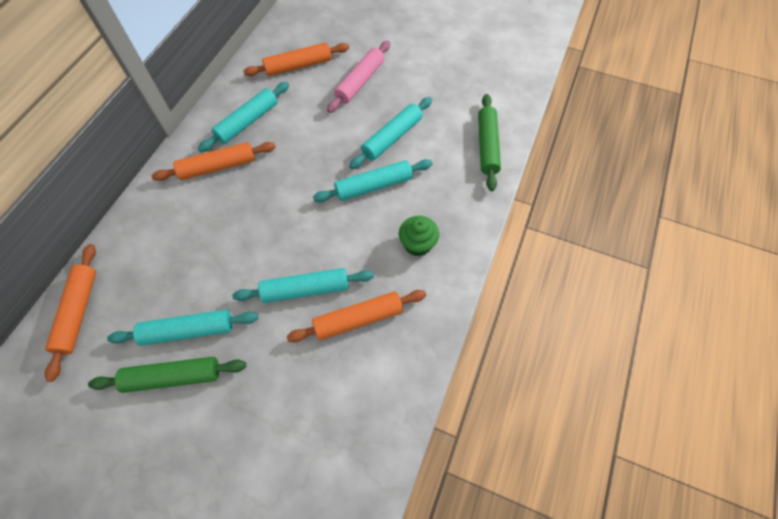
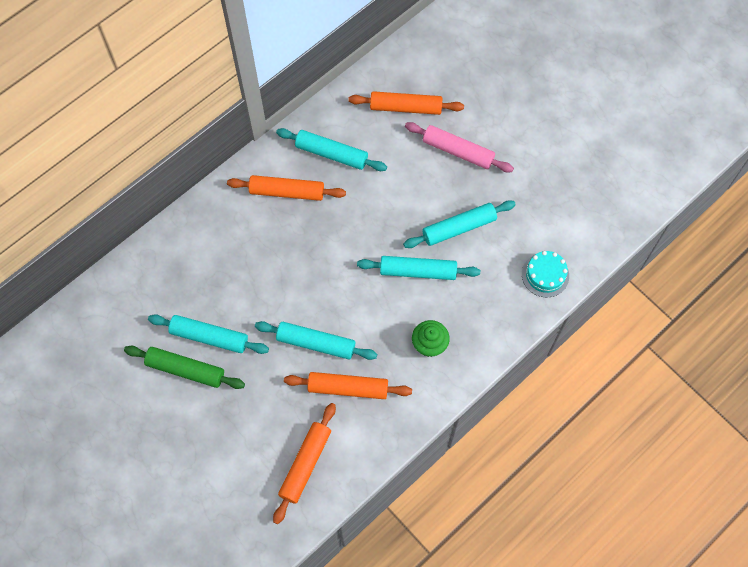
camera: 25 degrees right, 5 degrees up
(78, 312) = (130, 283): orange rolling pin -> orange rolling pin (305, 464)
(247, 122) = (331, 154): turquoise rolling pin -> turquoise rolling pin turned 45 degrees clockwise
(360, 82) = (458, 151): pink rolling pin -> pink rolling pin turned 60 degrees clockwise
(487, 146) = (545, 275): green rolling pin -> turquoise cake

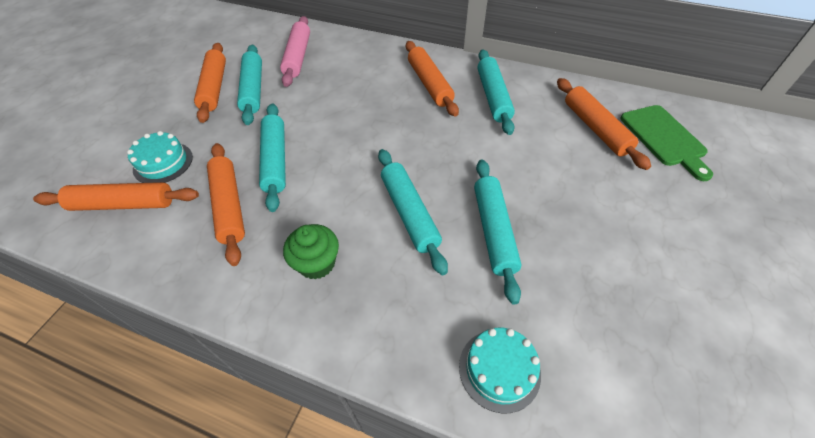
camera: 65 degrees right, 15 degrees down
(185, 370) = (214, 87): green rolling pin -> orange rolling pin
(271, 429) = (163, 163): none -> turquoise cake
(439, 72) = (664, 138): none -> green cutting board
(458, 151) = (590, 191): pink rolling pin -> pink rolling pin (298, 57)
(459, 228) = (494, 231): turquoise rolling pin -> turquoise rolling pin turned 45 degrees clockwise

